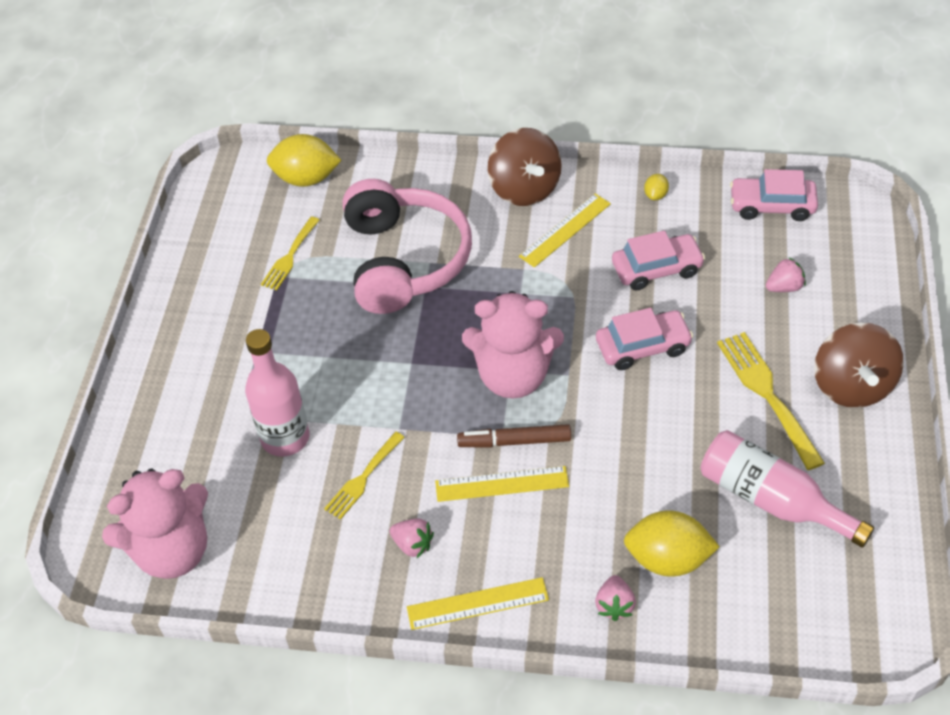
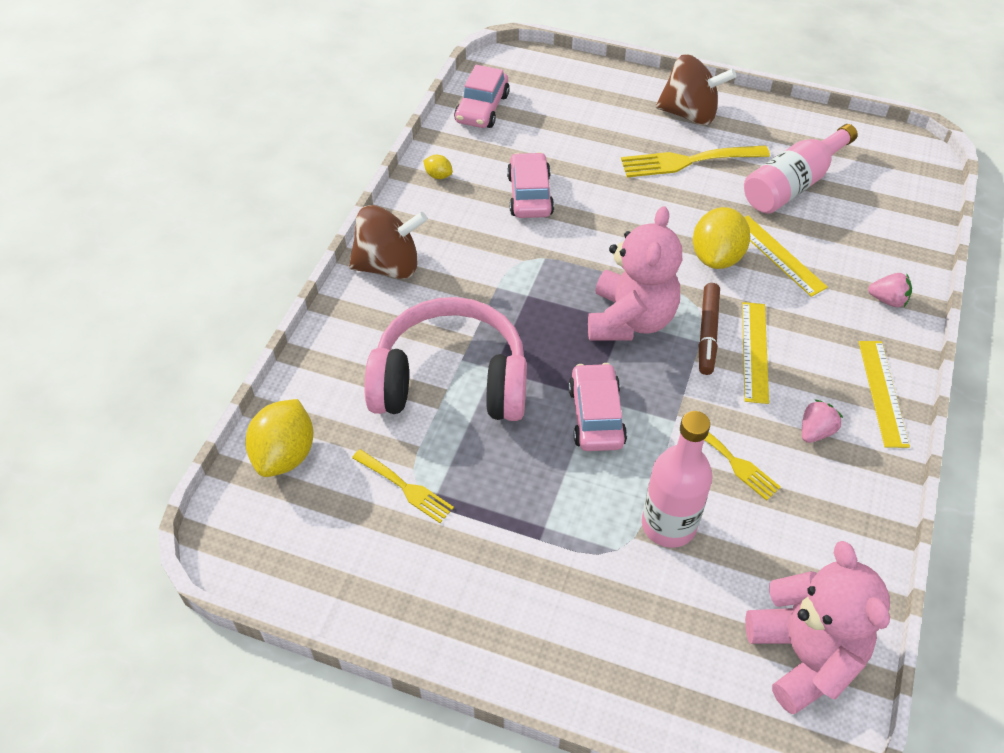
camera: 80 degrees left, 0 degrees up
(565, 230) = (457, 246): yellow ruler -> yellow ruler (778, 255)
(642, 346) = (618, 224): pink car -> pink car (596, 416)
(667, 559) = (844, 257): yellow lemon -> yellow lemon (716, 257)
(784, 287) = (577, 124): pink strawberry -> none

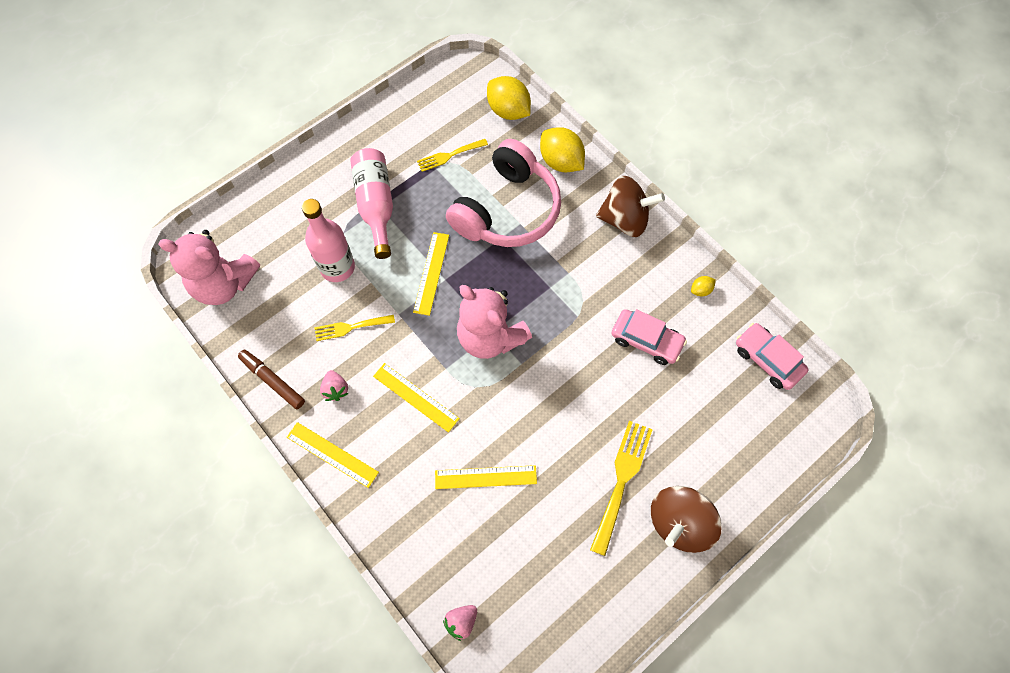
camera: 120 degrees right, 15 degrees up
(389, 265) = (625, 219): brown spinning top -> brown spinning top turned 105 degrees counterclockwise
(596, 416) = (431, 273): pink car -> yellow ruler
(707, 333) = (449, 377): brown marker -> brown marker (273, 381)
(716, 257) = (510, 431): yellow lemon -> yellow lemon (561, 162)
(793, 184) = (550, 547): pink bottle -> pink bottle (376, 206)
(887, 300) = (397, 524): pink strawberry -> pink strawberry (461, 621)

